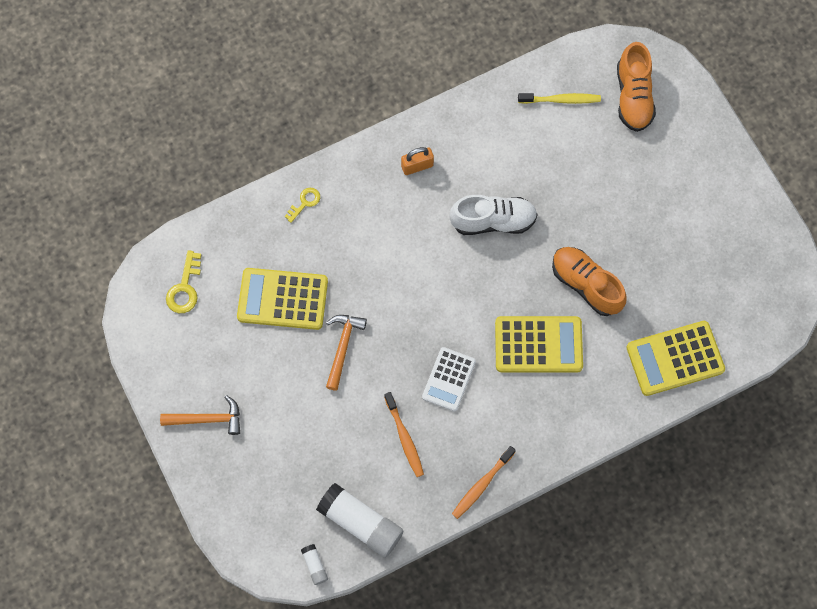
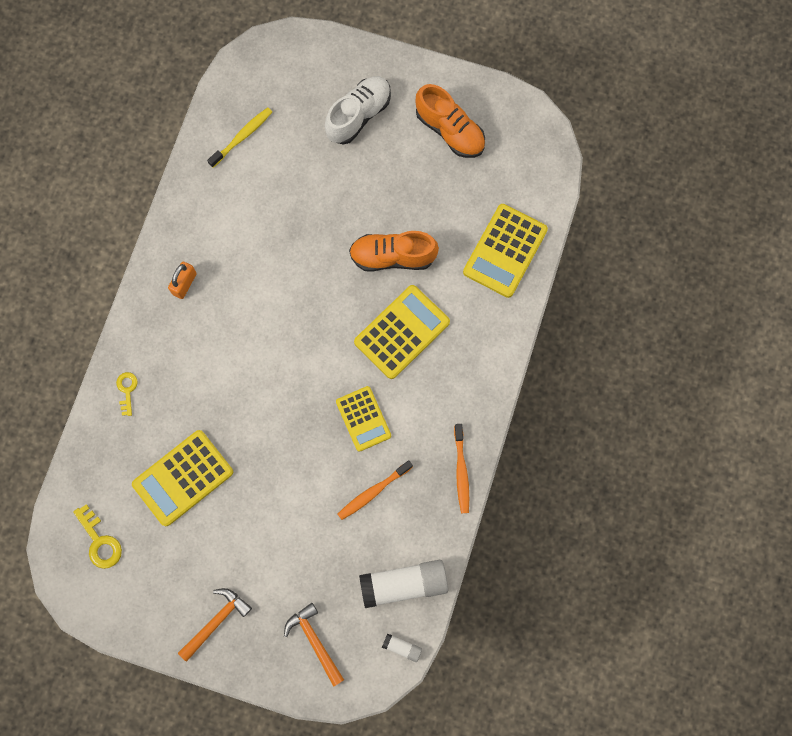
camera: 45 degrees left, 5 degrees up
(343, 347) = (263, 470): orange hammer -> orange hammer (314, 641)
(404, 437) = (373, 491): orange toothbrush -> orange toothbrush turned 120 degrees clockwise
(449, 379) = (363, 419): white calculator -> yellow calculator
(493, 221) = (281, 272): white shoe -> white shoe (358, 115)
(633, 96) = (292, 87): orange shoe -> orange shoe (450, 130)

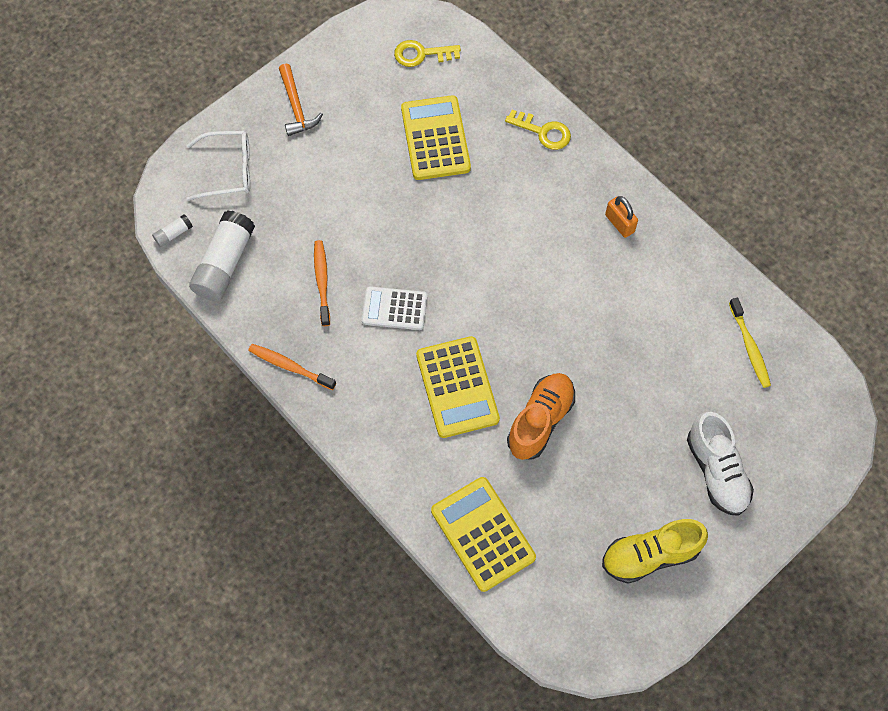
camera: 120 degrees right, 10 degrees down
(127, 390) = (543, 132): yellow key -> yellow key, size x1.50
(314, 641) = (228, 170): orange hammer -> white glasses
(363, 419) = (394, 309): yellow calculator -> white calculator
(450, 130) = (650, 555): orange shoe -> yellow shoe

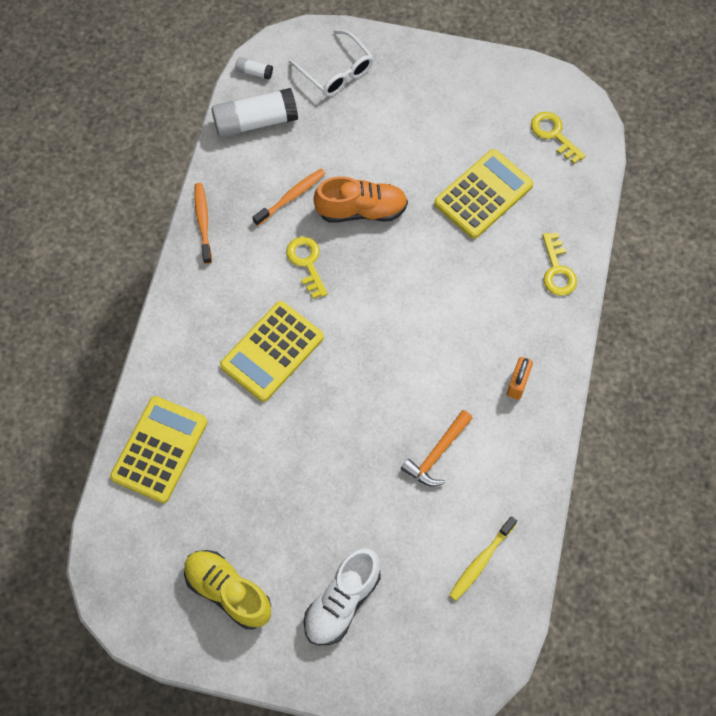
camera: 55 degrees right, 0 degrees up
(296, 107) = (430, 80): orange hammer -> orange hammer (437, 454)
(394, 309) = (307, 262): white calculator -> yellow key
(540, 421) = (288, 432): orange shoe -> orange shoe (361, 210)

